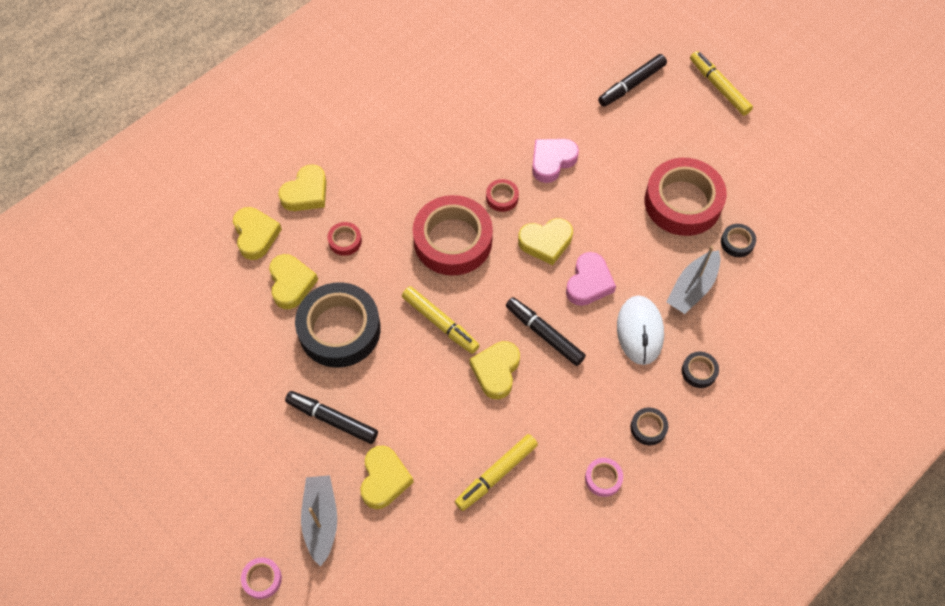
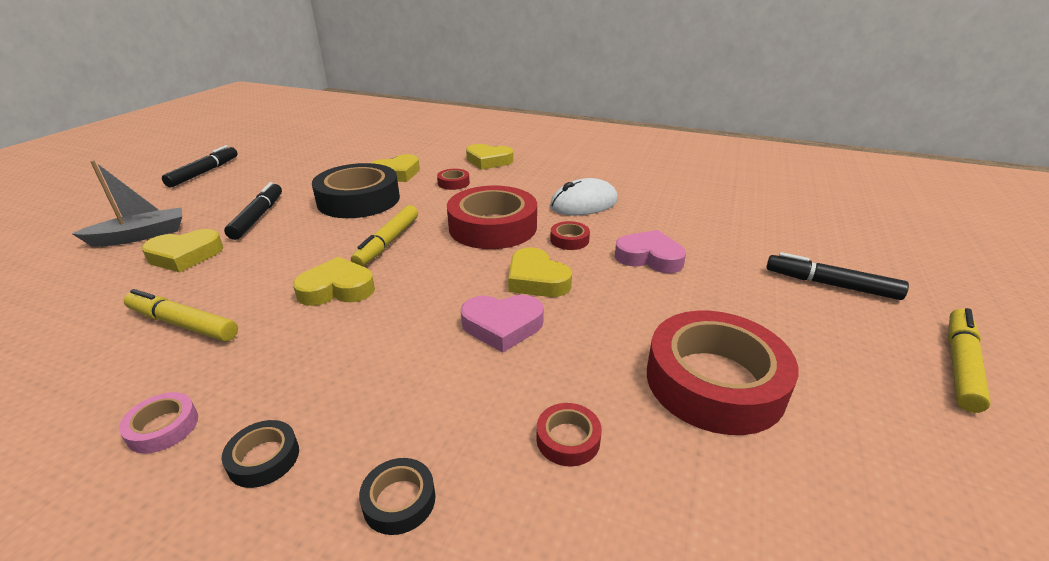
camera: 65 degrees right, 30 degrees down
(255, 235) = (434, 154): yellow heart -> none
(262, 579) = (81, 224): pink tape -> none
(544, 334) = (403, 310): black marker -> black marker (204, 172)
(639, 331) = (449, 396): white mouse -> white mouse (584, 204)
(692, 288) = (568, 439): grey boat -> red tape
(737, 242) = (710, 478): black tape -> none

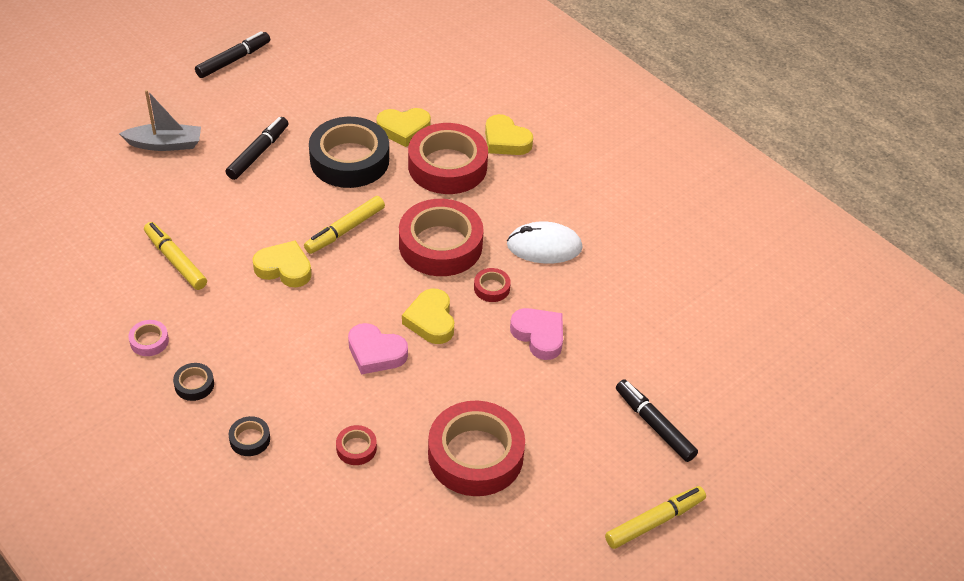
camera: 25 degrees right, 15 degrees up
(185, 256) = (192, 184): yellow heart -> none
(453, 183) = (447, 166): red tape -> red tape, size x2.37

